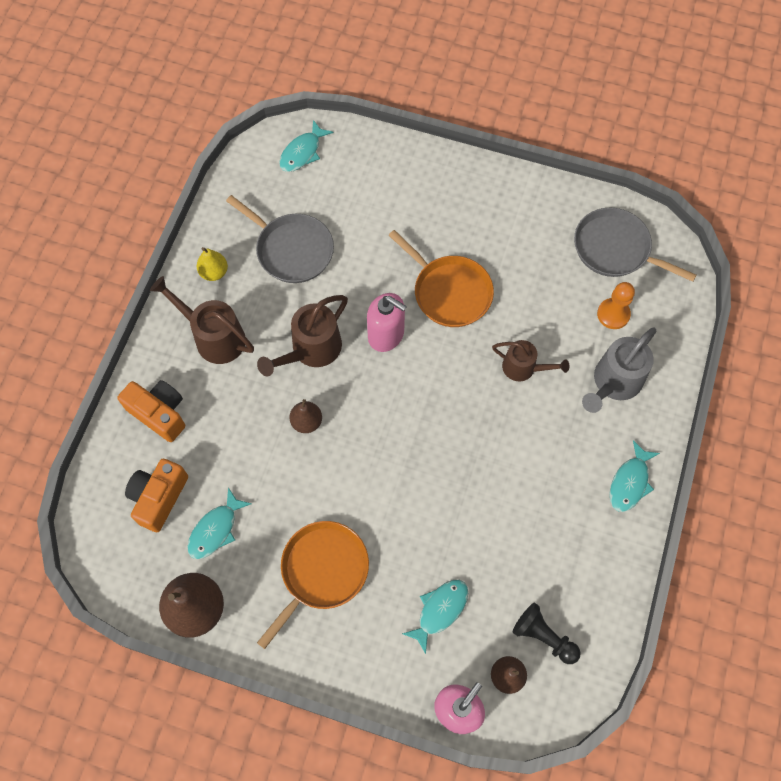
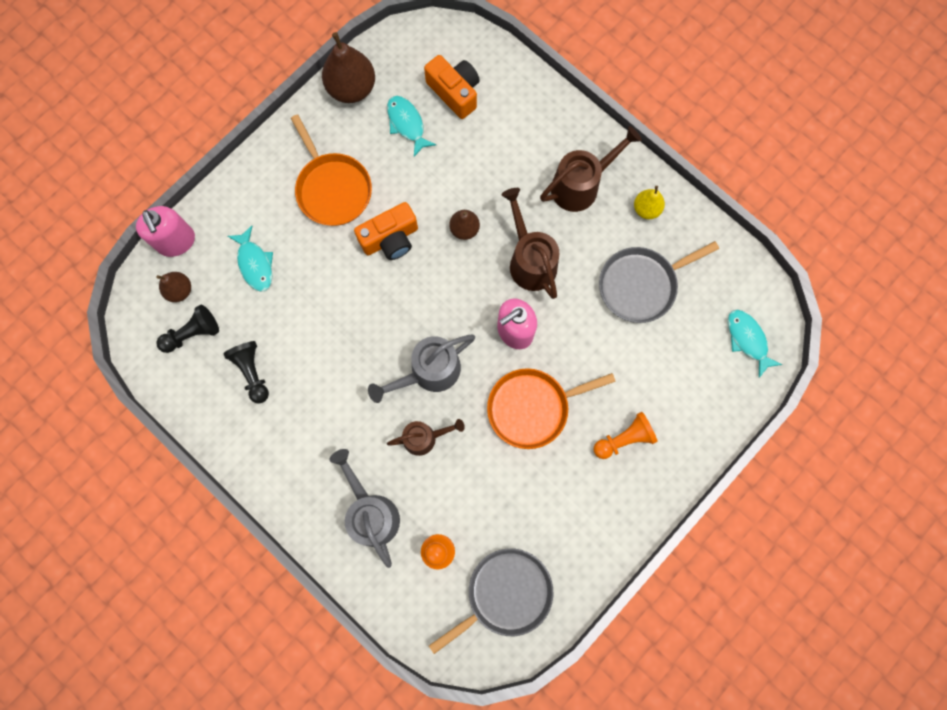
camera: 115 degrees right, 10 degrees up
(159, 413) = (528, 117): orange camera -> orange camera (390, 239)
(437, 211) = (624, 439): none -> orange pawn
(463, 391) = (428, 372): none -> grey watering can
(524, 368) = (424, 437): brown watering can -> brown watering can turned 150 degrees counterclockwise
(549, 554) = (252, 372): none -> black pawn
(630, 482) = (275, 474): turquoise fish -> none

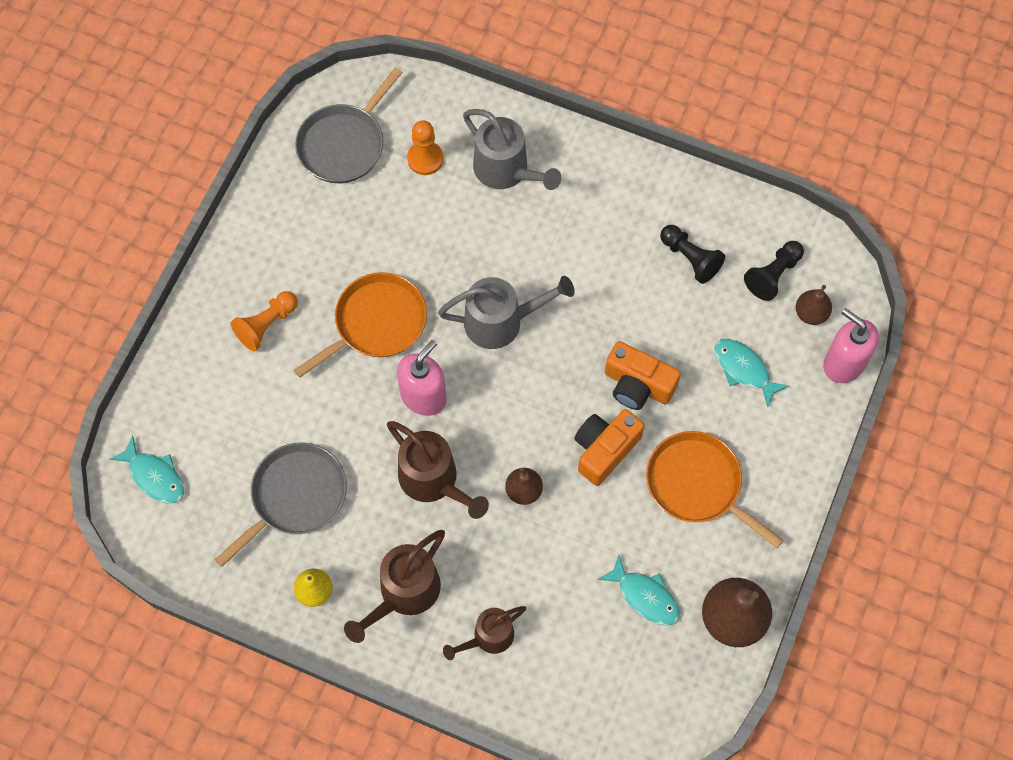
camera: 160 degrees right, 10 degrees down
(424, 437) = (480, 256): brown watering can -> brown watering can (488, 637)
(428, 372) = (502, 321): grey watering can -> grey watering can turned 45 degrees clockwise
(455, 92) = (603, 660): orange camera -> orange camera (637, 385)

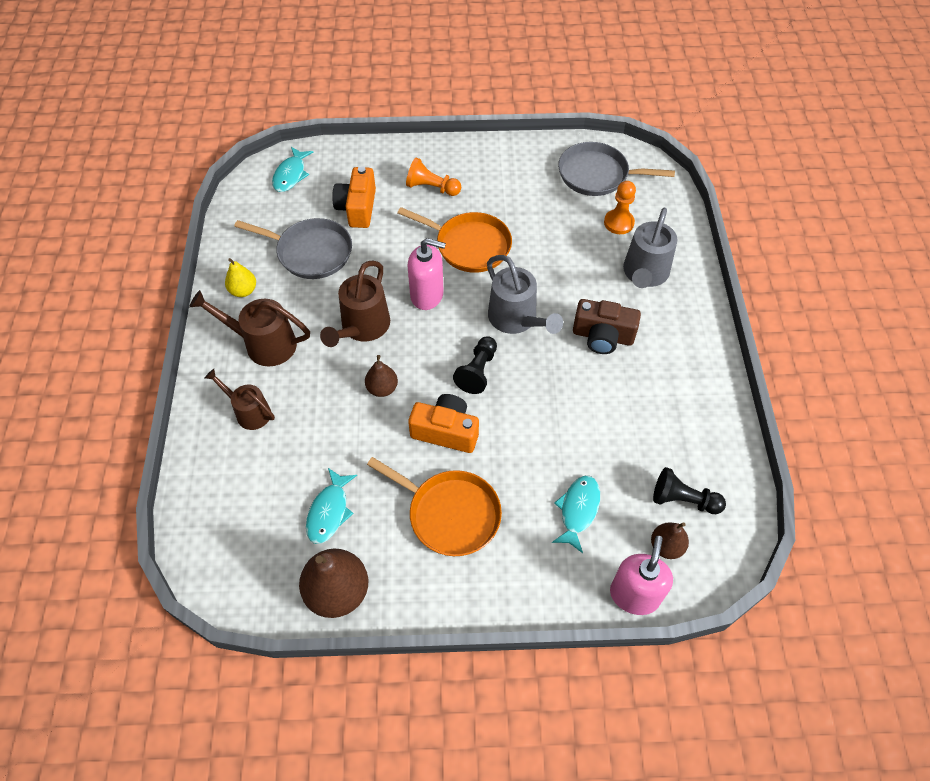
camera: 65 degrees right, 10 degrees down
(564, 250) = (602, 336): none -> brown camera
(637, 385) = (516, 433): orange camera -> orange camera (357, 208)
(690, 258) = (655, 428): black pawn -> black pawn (477, 371)
(697, 484) = (450, 514): orange pan -> orange pan turned 105 degrees clockwise

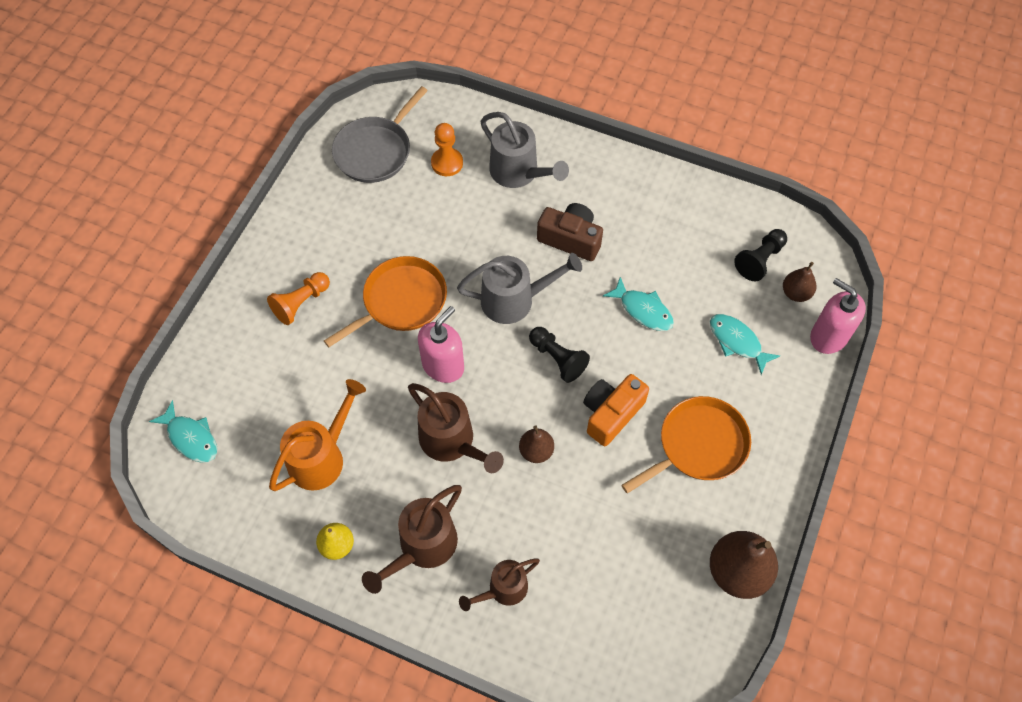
camera: 65 degrees left, 5 degrees up
(311, 252) = (322, 456): grey pan -> orange watering can
(329, 511) = (652, 550): turquoise fish -> turquoise fish (643, 310)
(357, 208) = (285, 386): orange camera -> none
(602, 336) = (570, 239): brown camera -> brown camera turned 105 degrees counterclockwise

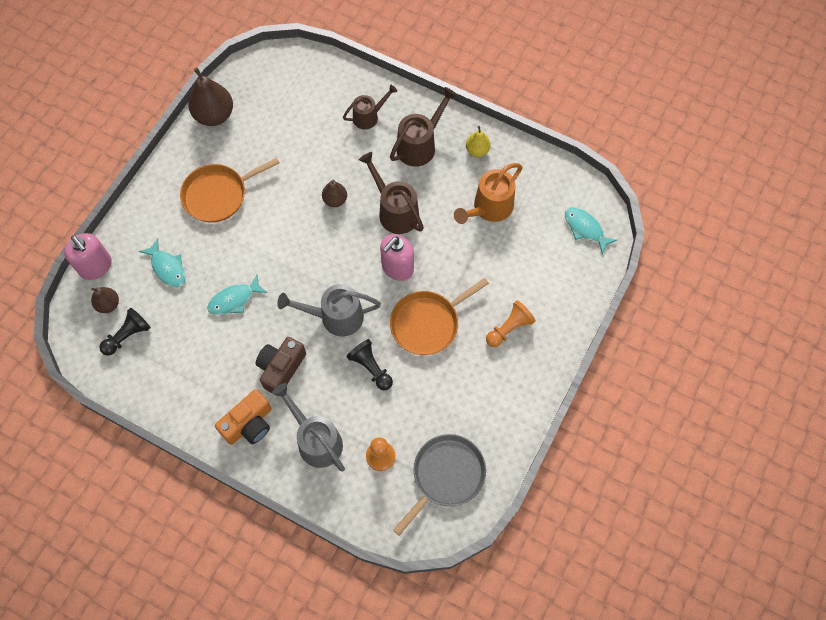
camera: 175 degrees left, 5 degrees up
(557, 359) = (309, 266): black pawn -> black pawn (371, 368)
(570, 239) = (281, 368): brown camera -> brown camera turned 90 degrees clockwise
(611, 414) = (276, 222): orange camera -> orange camera (249, 424)
(643, 310) = (234, 300): turquoise fish -> turquoise fish turned 75 degrees counterclockwise

